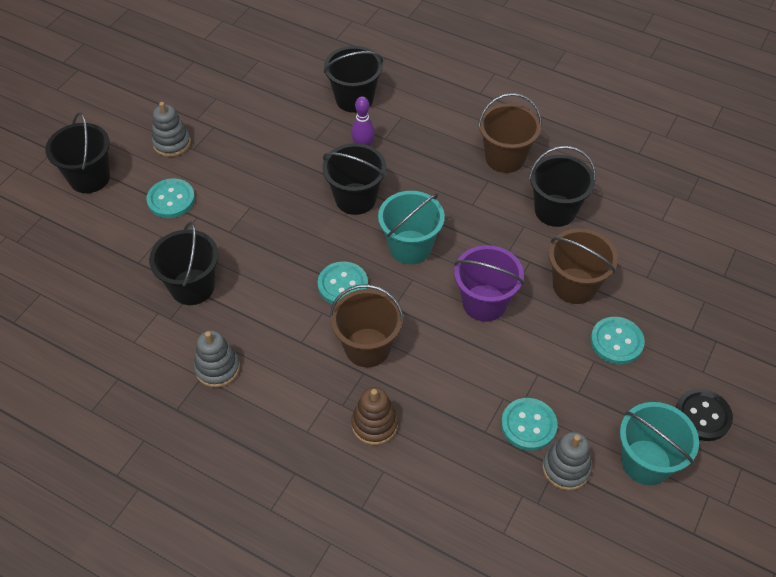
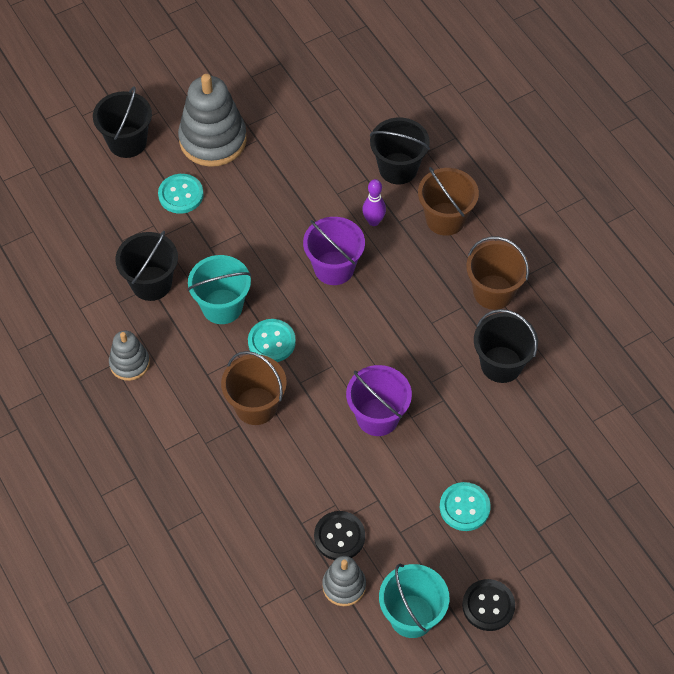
camera: 30 degrees right, 5 degrees up
(172, 143) = (213, 140): grey stacking toy -> grey stacking toy, size x1.82
(355, 199) = (334, 268): black bucket -> purple bucket
(374, 424) = (220, 471): brown stacking toy -> none
(410, 247) = (350, 336): turquoise bucket -> turquoise bucket (222, 306)
(528, 425) = (339, 536): turquoise button -> black button
(574, 286) = (466, 441): brown bucket -> brown bucket (445, 219)

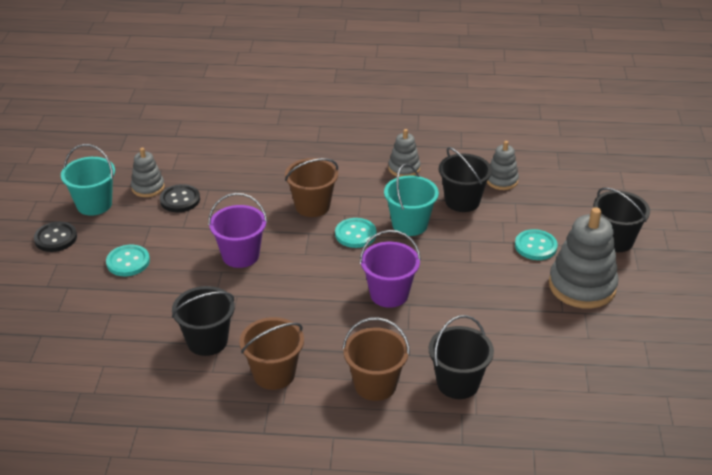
camera: 125 degrees right, 20 degrees down
(90, 268) = (501, 180): none -> grey stacking toy
(373, 221) = (414, 338): purple bowling pin -> none

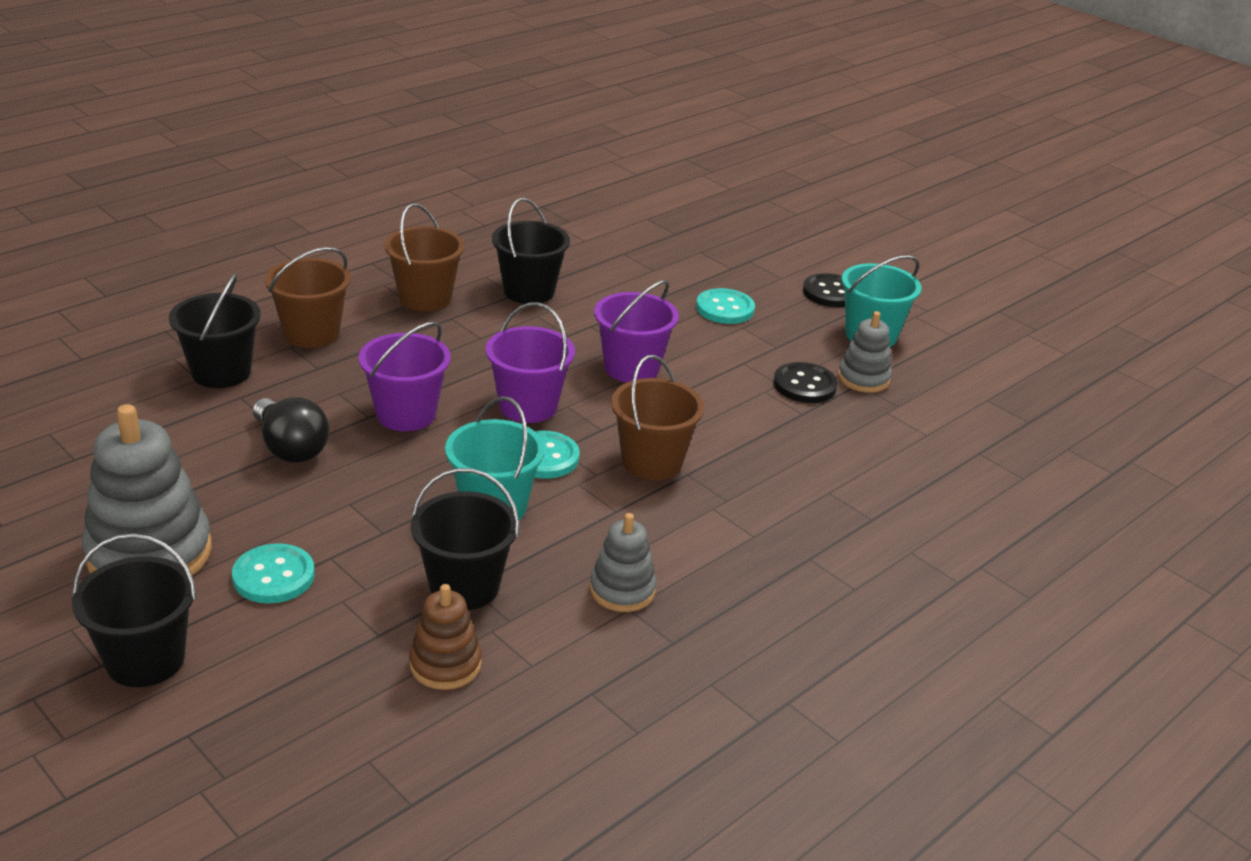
camera: 130 degrees right, 5 degrees down
(324, 264) = (528, 406): none -> purple bucket
(468, 307) = (290, 448): none -> black light bulb
(501, 180) = (445, 664): grey stacking toy -> brown stacking toy

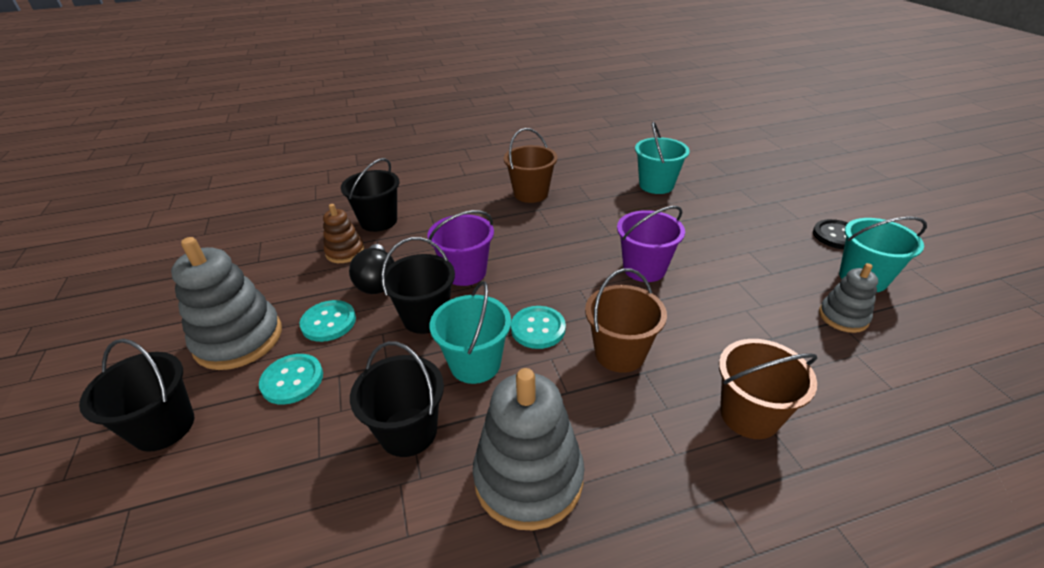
camera: 30 degrees right, 5 degrees up
(311, 333) = (447, 205): brown bucket -> brown bucket (749, 415)
(445, 664) = (343, 508): brown stacking toy -> brown stacking toy (345, 252)
(528, 406) = (551, 284): purple bucket -> none
(529, 291) = (601, 199): black bucket -> black bucket (425, 317)
(592, 261) = (656, 185): none -> turquoise bucket
(622, 590) = (528, 478): grey stacking toy -> grey stacking toy, size x1.82
(725, 308) = (741, 234): turquoise button -> turquoise button (328, 322)
(804, 385) = (784, 312): black button -> none

